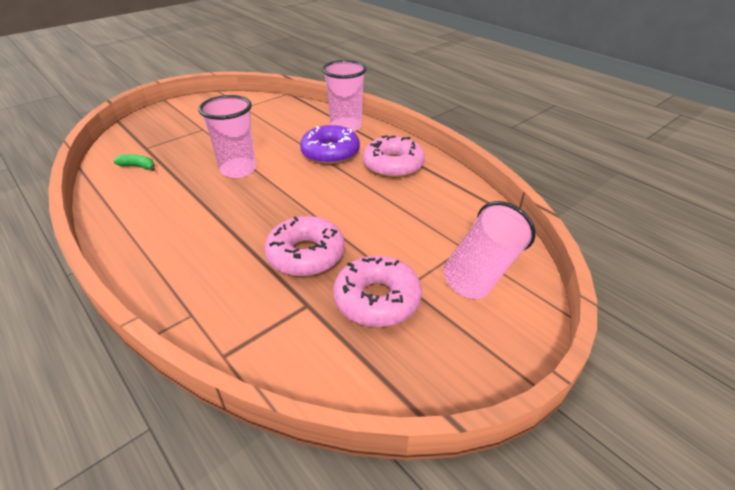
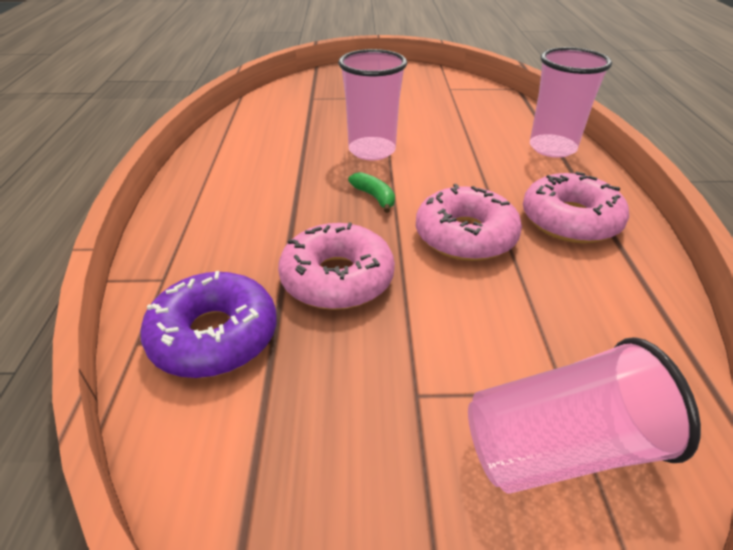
camera: 40 degrees right, 0 degrees up
(138, 167) = (285, 113): green banana -> green banana (374, 197)
(330, 153) = (497, 172): purple donut -> purple donut (214, 336)
(377, 299) = (357, 387): pink donut -> pink donut (465, 236)

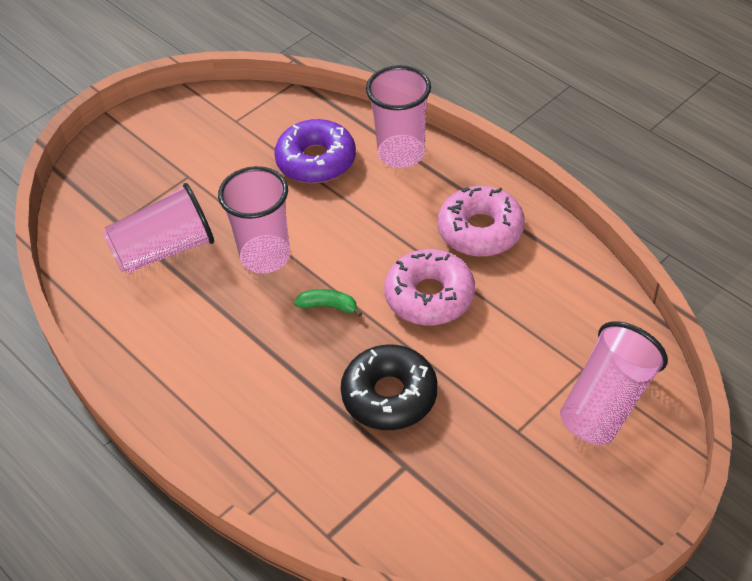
camera: 40 degrees left, 10 degrees up
(214, 336) = (369, 493): purple donut -> purple donut (316, 160)
(316, 119) = (165, 250): none -> pink cup
(337, 278) = (389, 395): pink donut -> black donut

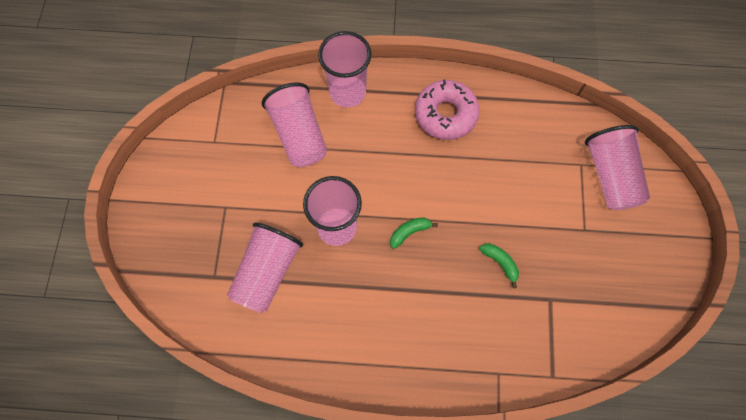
camera: 45 degrees left, 20 degrees up
(316, 160) = (299, 135): purple donut -> pink cup
(389, 395) = (500, 263): black donut -> green banana
(429, 296) = (459, 180): pink donut -> none

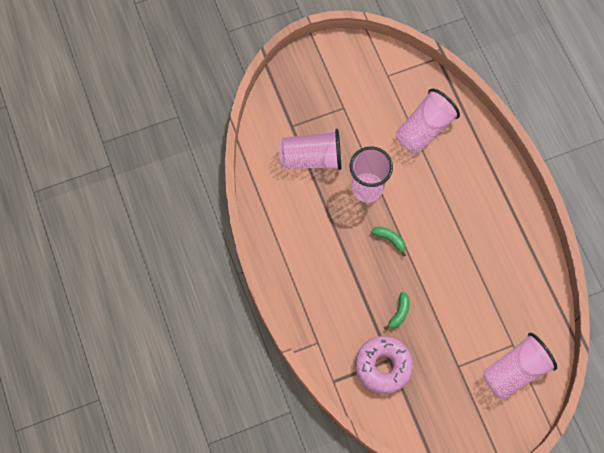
camera: 65 degrees right, 0 degrees up
(347, 92) = (478, 147): pink cup -> none
(445, 114) = (499, 225): pink donut -> pink donut (383, 366)

